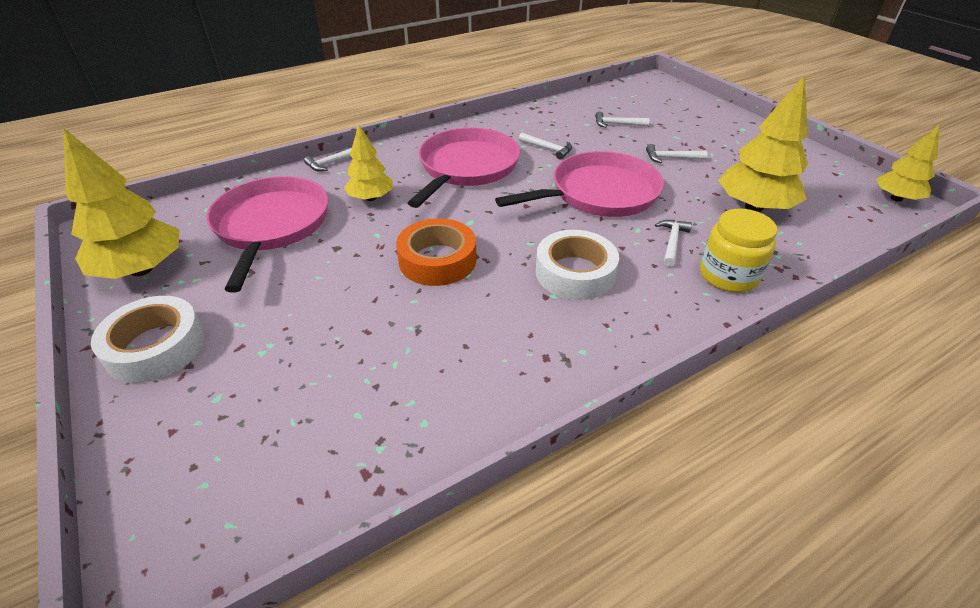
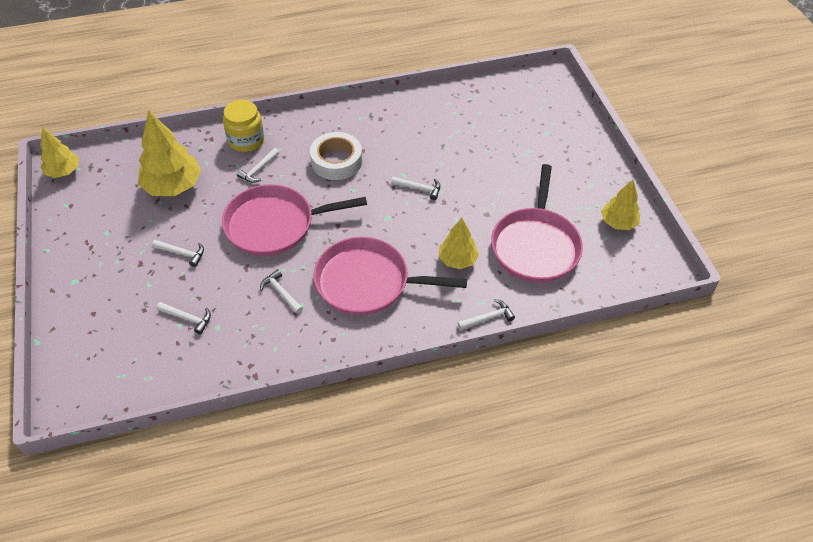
camera: 165 degrees left, 10 degrees up
(142, 269) = (618, 223): yellow tree -> yellow tree, size x0.61
(156, 347) = (587, 164): white tape -> none
(437, 260) = (419, 188): orange tape -> white hammer
(466, 167) = (367, 282): pink pan -> pink pan turned 60 degrees clockwise

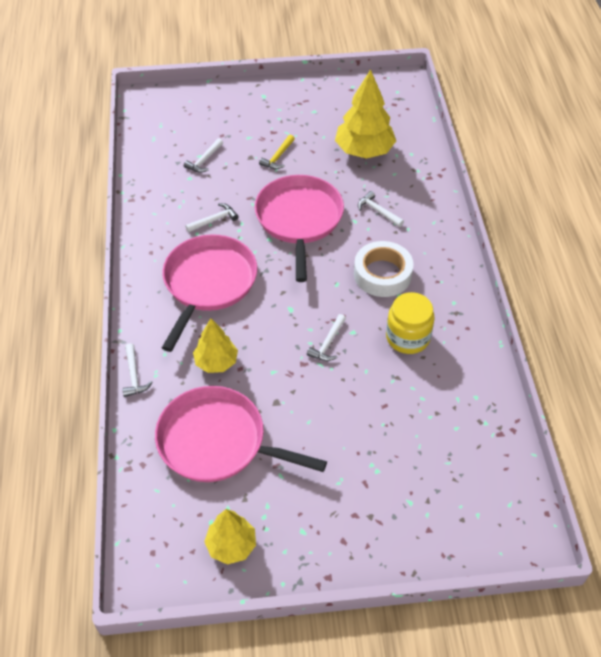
camera: 100 degrees right, 0 degrees up
(63, 171) = (394, 83): yellow tree -> none
(182, 253) = (278, 157): white hammer -> yellow hammer
(246, 140) = (423, 203): yellow jar -> yellow jar (407, 337)

